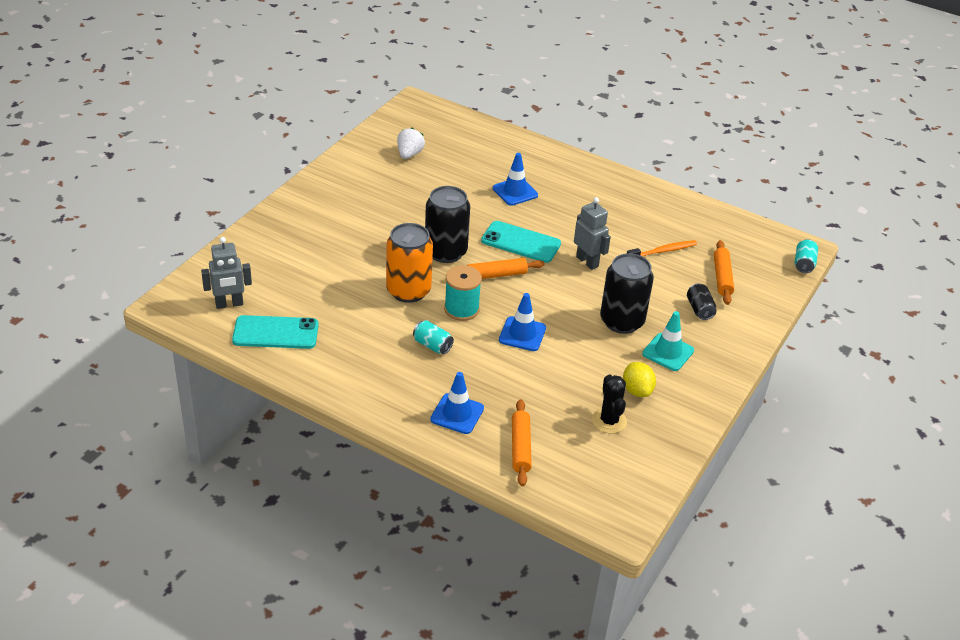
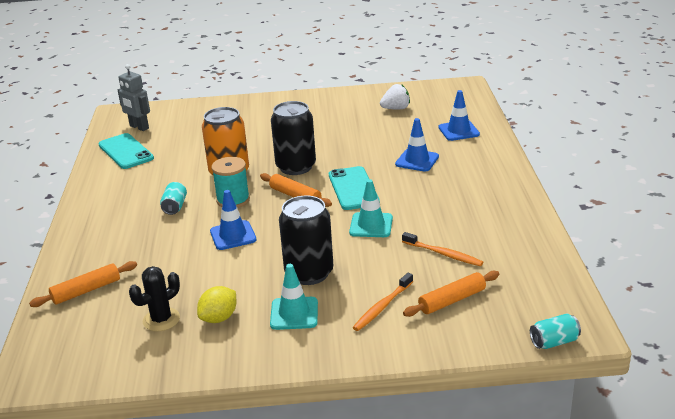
camera: 60 degrees right, 10 degrees down
(457, 414) = (102, 248): blue traffic cone -> blue traffic cone (458, 131)
(587, 261) = (371, 225): grey robot -> turquoise traffic cone
(699, 309) = (382, 306): black can -> orange toothbrush

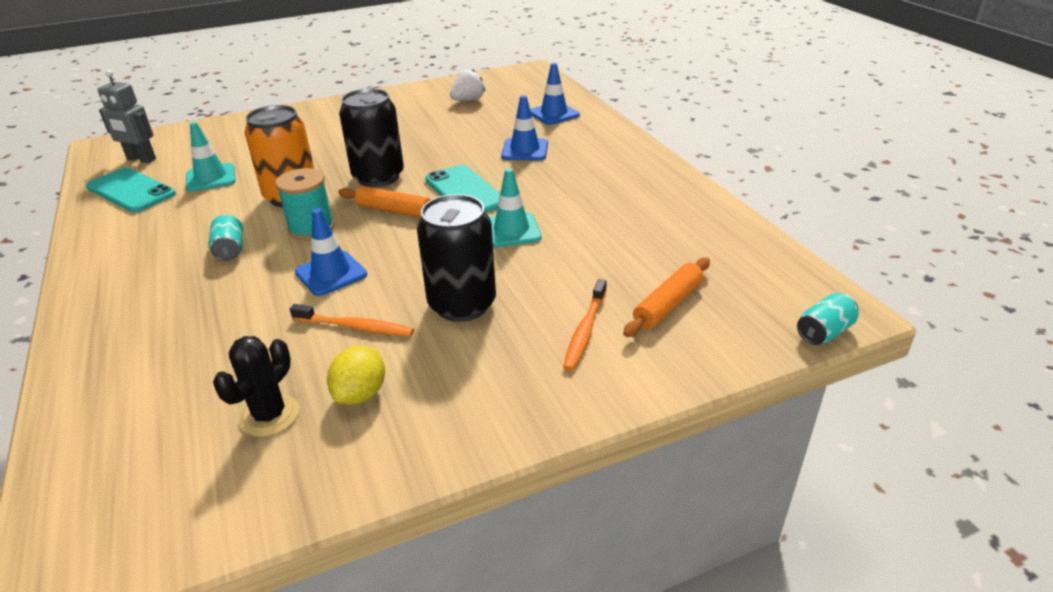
camera: 20 degrees left, 5 degrees up
(86, 291) = (127, 394): orange rolling pin -> none
(294, 313) = (469, 364): turquoise traffic cone -> turquoise traffic cone (211, 178)
(443, 254) = (621, 249): orange toothbrush -> orange toothbrush (355, 327)

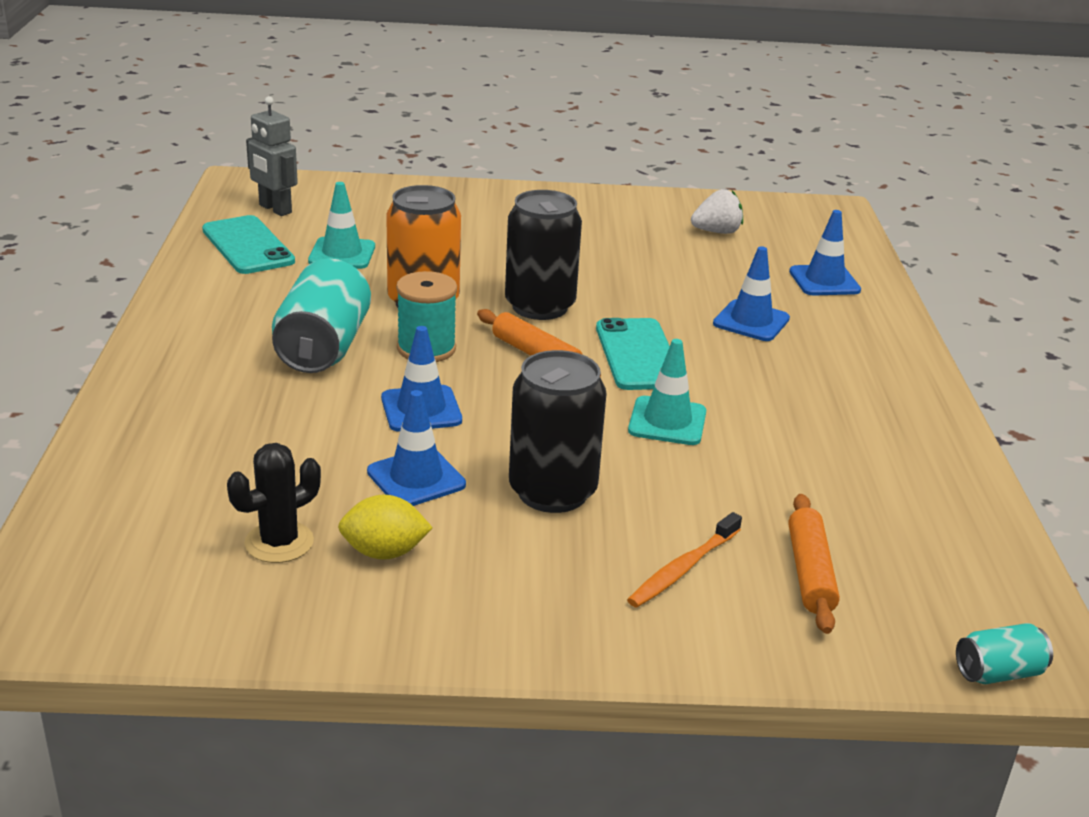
camera: 20 degrees right, 5 degrees down
(230, 249) = (323, 347): turquoise can -> turquoise can, size x2.02
(355, 327) = (416, 478): orange toothbrush -> blue traffic cone
(361, 394) = (384, 552): yellow lemon -> yellow lemon turned 45 degrees clockwise
(667, 305) = (809, 572): orange rolling pin -> orange rolling pin turned 60 degrees counterclockwise

